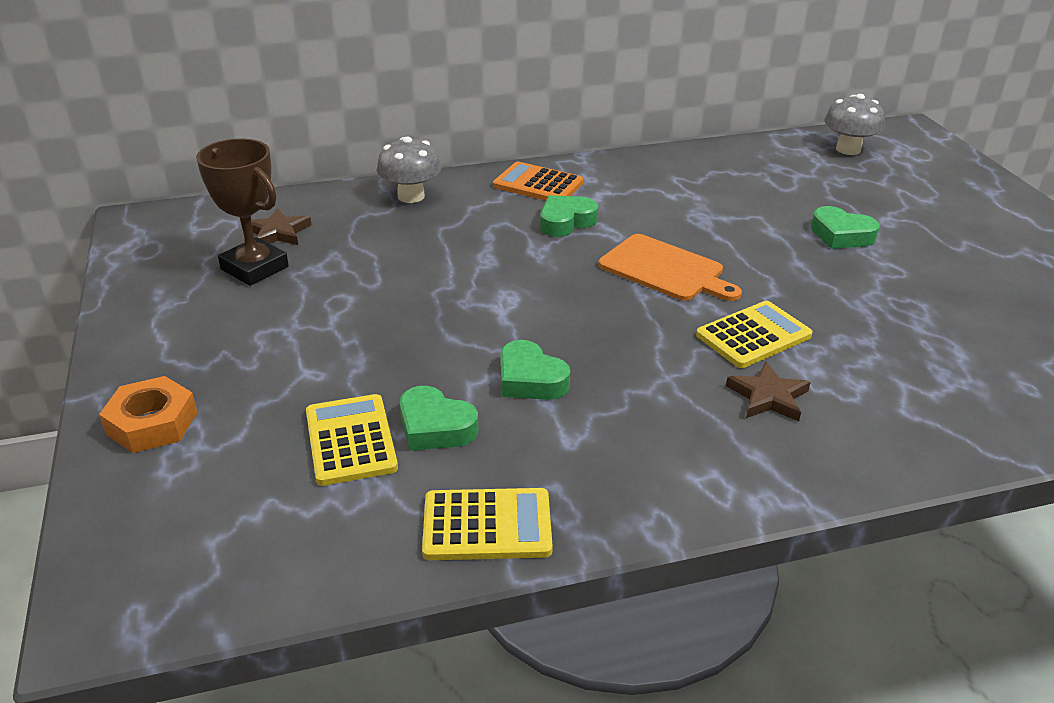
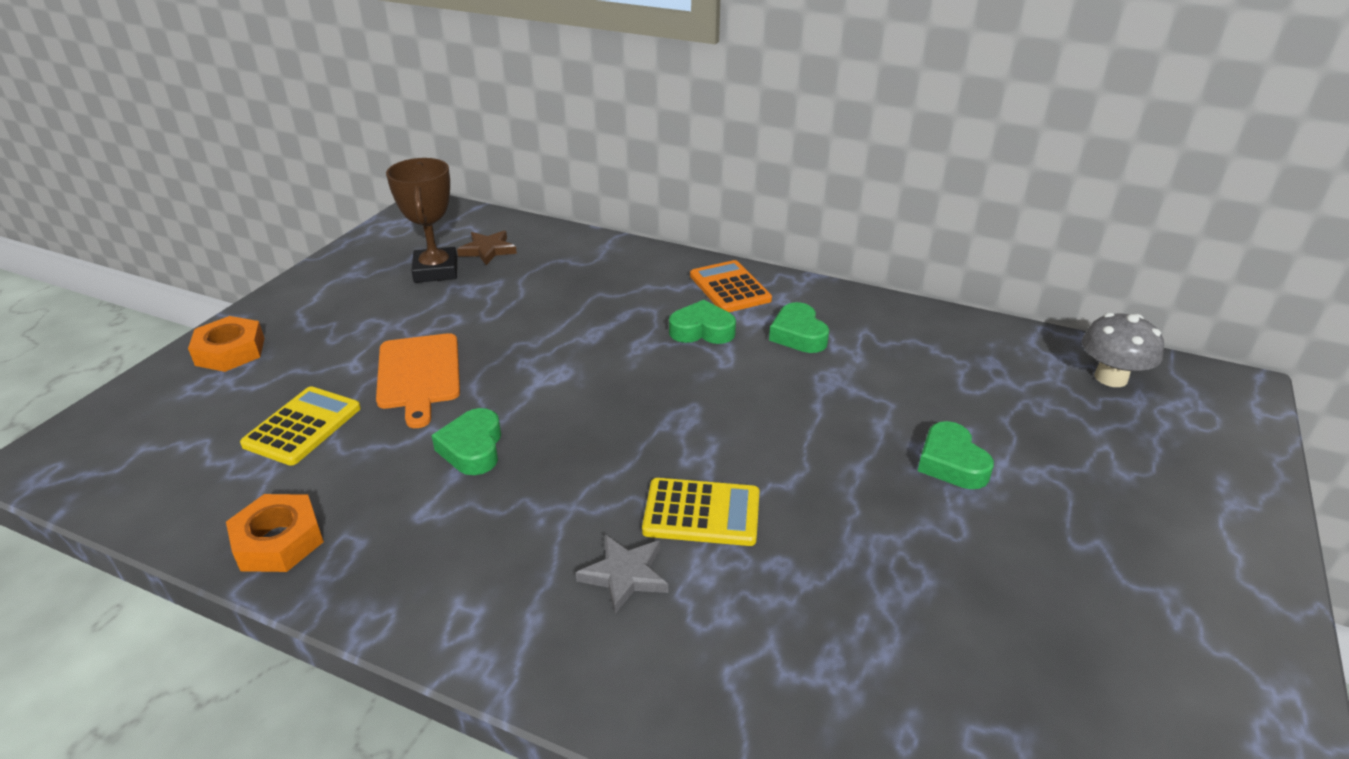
camera: 40 degrees right, 0 degrees up
(411, 196) = (616, 258): grey mushroom -> none
(435, 427) = (361, 447): green heart -> green heart (798, 335)
(487, 525) = (278, 541): yellow calculator -> orange nut
(665, 269) = (719, 412): orange cutting board -> orange cutting board (419, 374)
(768, 397) = (625, 575): brown star -> grey star

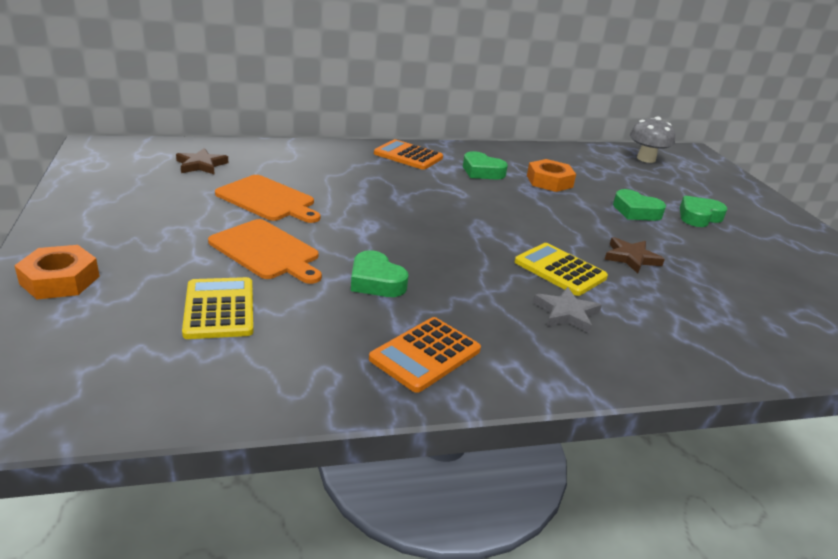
camera: 40 degrees left, 5 degrees down
(278, 541) = (318, 382): orange nut -> orange nut (549, 181)
(405, 556) = (425, 355): none -> orange calculator
(436, 270) = (176, 185): brown trophy -> none
(497, 311) = (268, 199): none -> orange cutting board
(701, 513) = (560, 270): yellow calculator -> yellow calculator turned 105 degrees counterclockwise
(702, 330) = (425, 181): green heart -> green heart (699, 217)
(831, 533) = (631, 258): none -> brown star

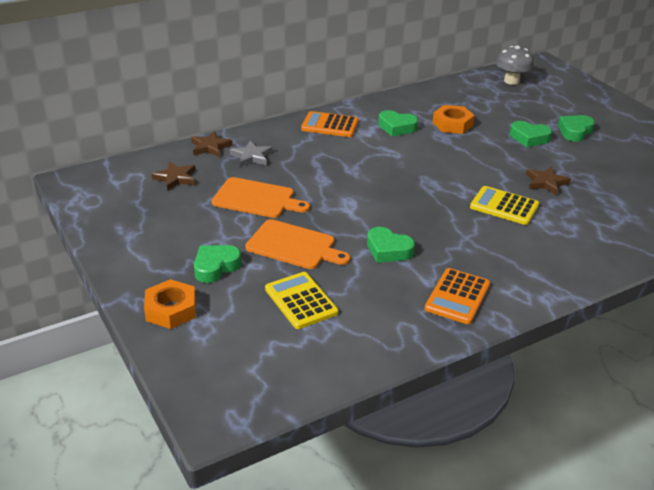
camera: 15 degrees left, 5 degrees up
(156, 250) = (215, 267): none -> green heart
(264, 148) = (210, 147): none -> brown star
(566, 313) = (527, 241): grey star -> grey star (252, 156)

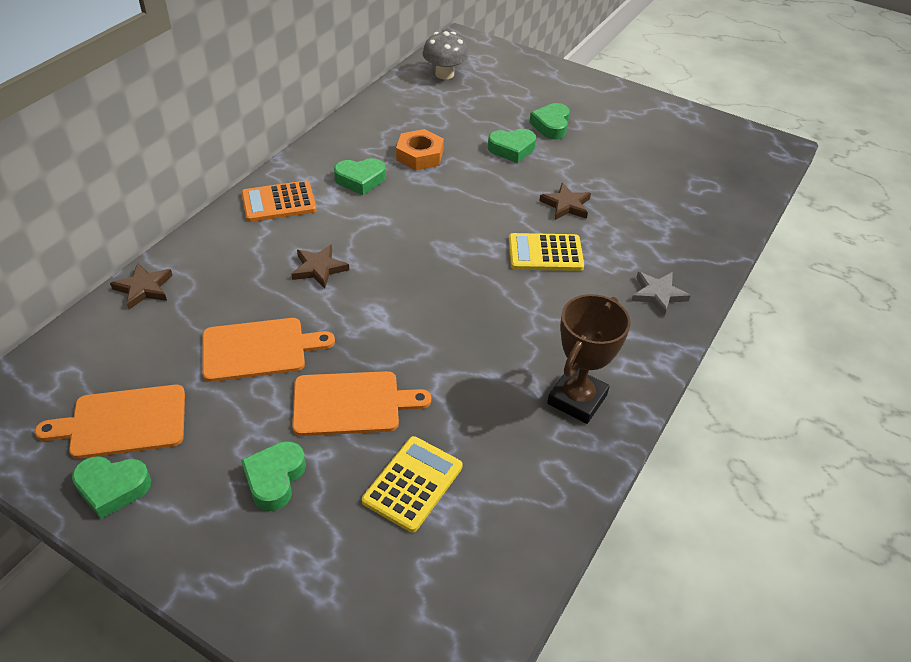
camera: 30 degrees left, 10 degrees up
(149, 209) = (123, 422): none -> orange cutting board
(171, 310) = (260, 574): orange nut -> none
(175, 178) = (128, 356): brown star -> brown star (319, 268)
(252, 156) = (210, 284): grey star -> grey star (658, 294)
(301, 301) = (413, 484): yellow calculator -> yellow calculator turned 90 degrees clockwise
(388, 250) = (463, 364): green heart -> green heart (112, 488)
(457, 297) = (577, 399): orange calculator -> brown trophy

